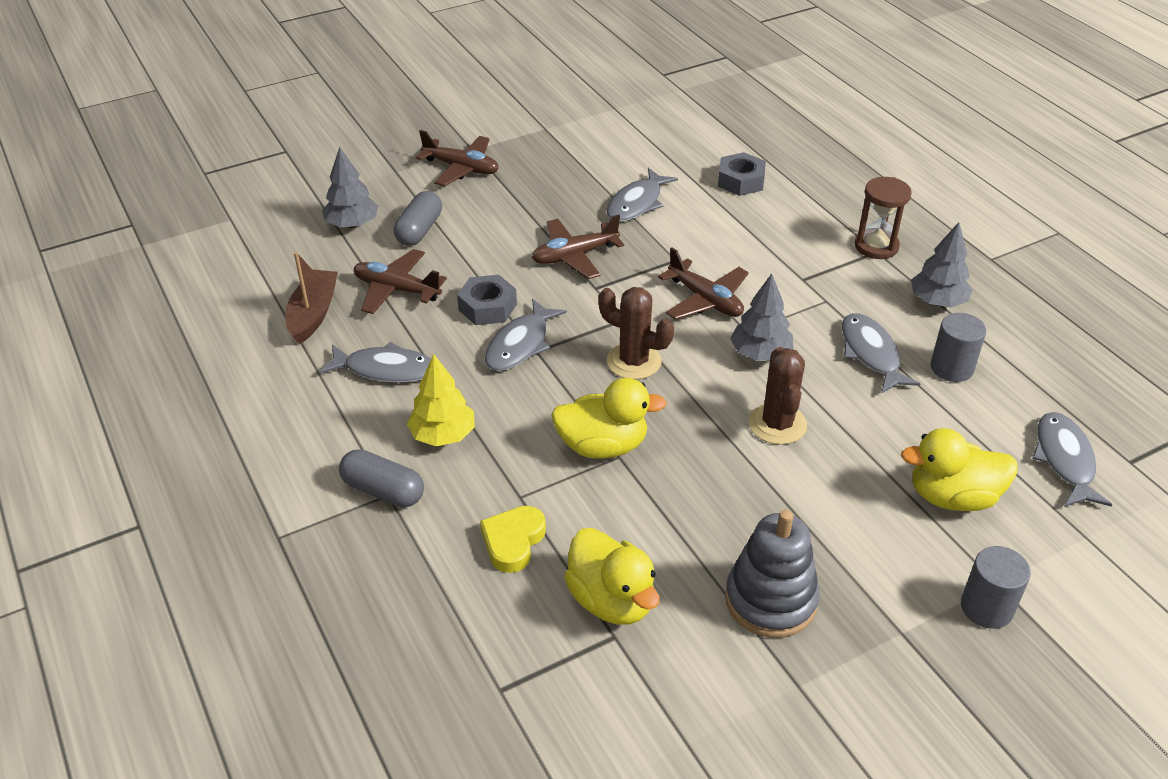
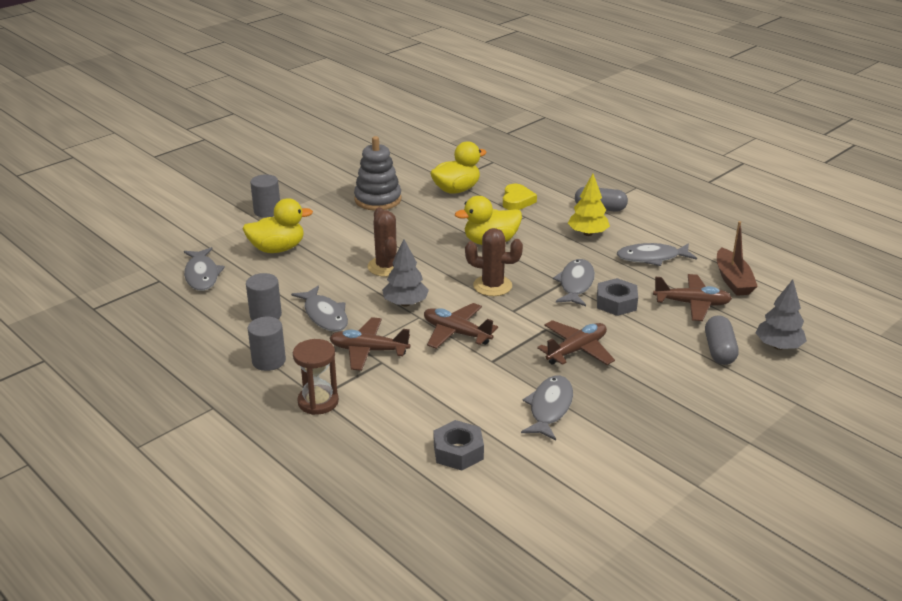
camera: 165 degrees right, 10 degrees down
(461, 168) = (739, 417): brown plane -> brown plane (368, 350)
(611, 600) = (456, 190): yellow duck -> yellow duck turned 105 degrees clockwise
(937, 301) = (269, 361): grey tree -> grey cylinder

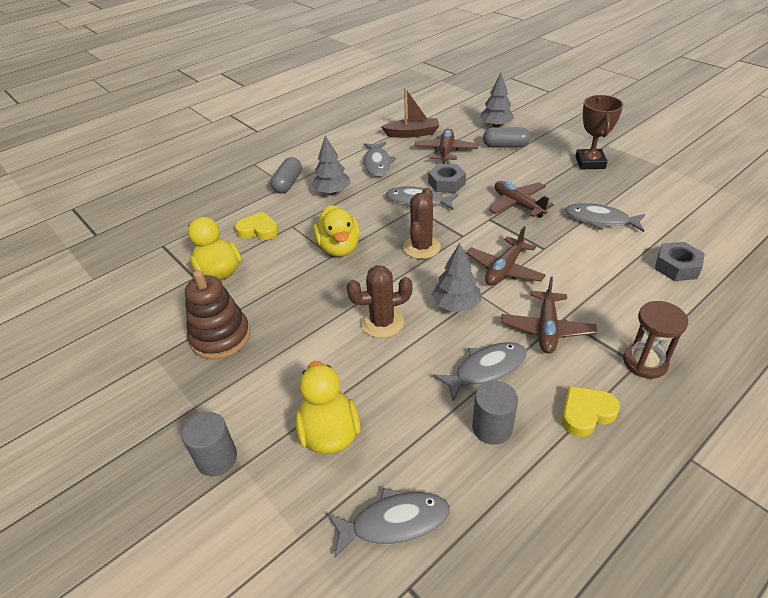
camera: 85 degrees left, 10 degrees up
(269, 361) = (586, 413): grey cylinder -> yellow heart
(378, 199) = (220, 337): grey stacking toy -> brown stacking toy
(587, 233) = (332, 192): yellow tree -> grey tree
(690, 419) = (590, 162): none -> brown trophy

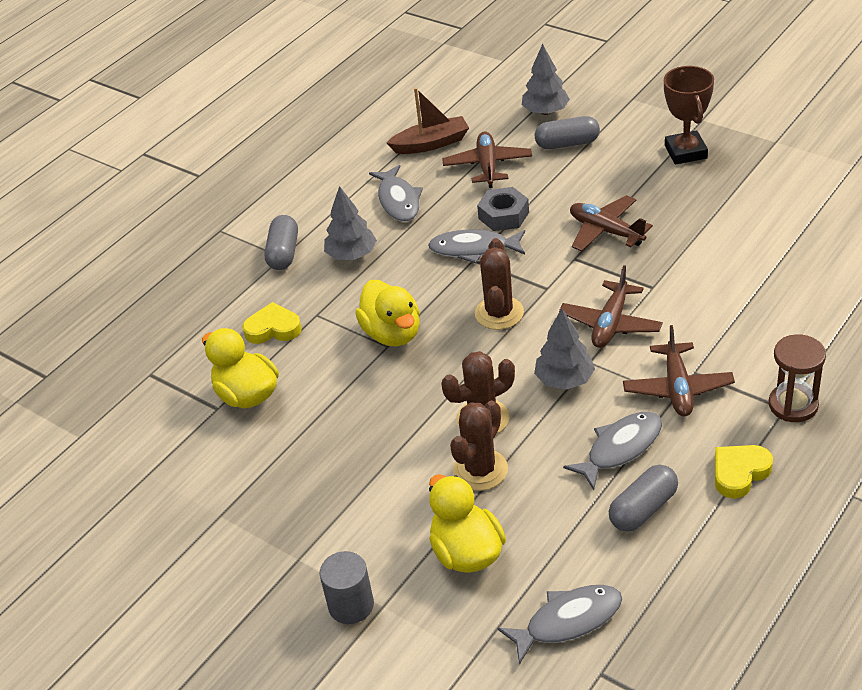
camera: 10 degrees left, 0 degrees up
(220, 337) = (290, 475): brown stacking toy -> none
(366, 363) = (480, 470): none -> brown cactus
(492, 427) = (643, 509): grey cylinder -> grey capsule
(600, 220) = (713, 235): grey fish -> none
(677, 267) = (814, 282): grey nut -> none

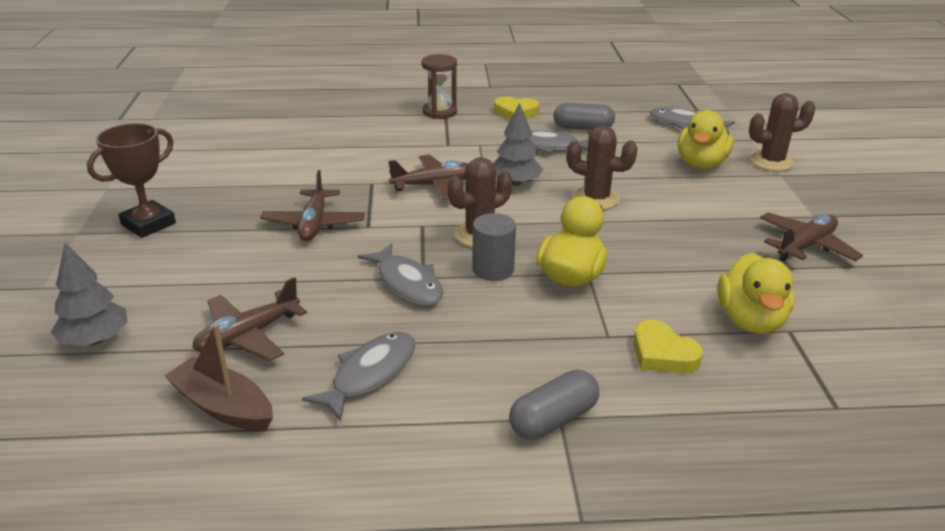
camera: 135 degrees left, 10 degrees down
(351, 605) = (800, 183): grey cylinder -> grey cylinder (493, 269)
(352, 255) = (498, 360): grey tree -> none
(480, 470) = (638, 183): brown cactus -> brown cactus (771, 162)
(503, 215) = (336, 287): grey nut -> none
(567, 143) = (167, 297): grey capsule -> none
(677, 388) = (470, 145): brown plane -> brown plane (805, 246)

